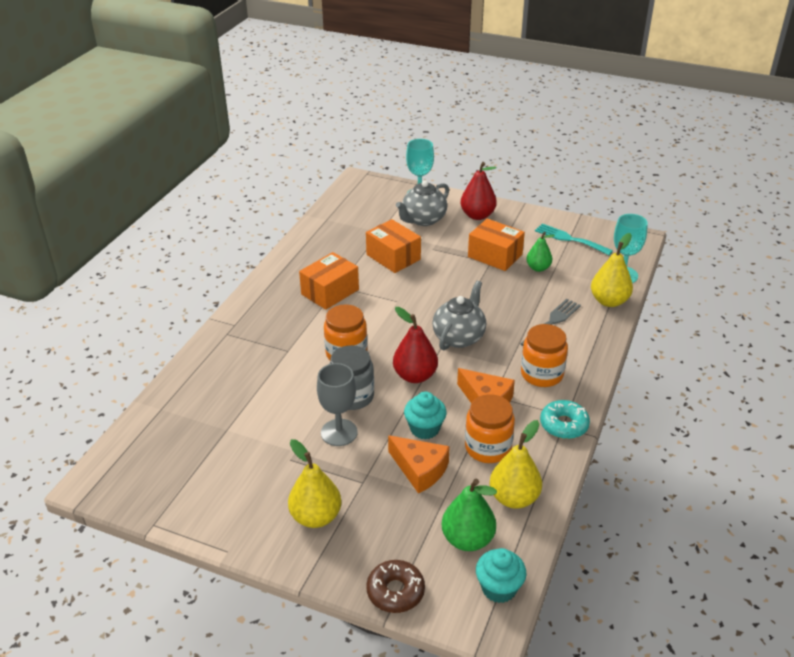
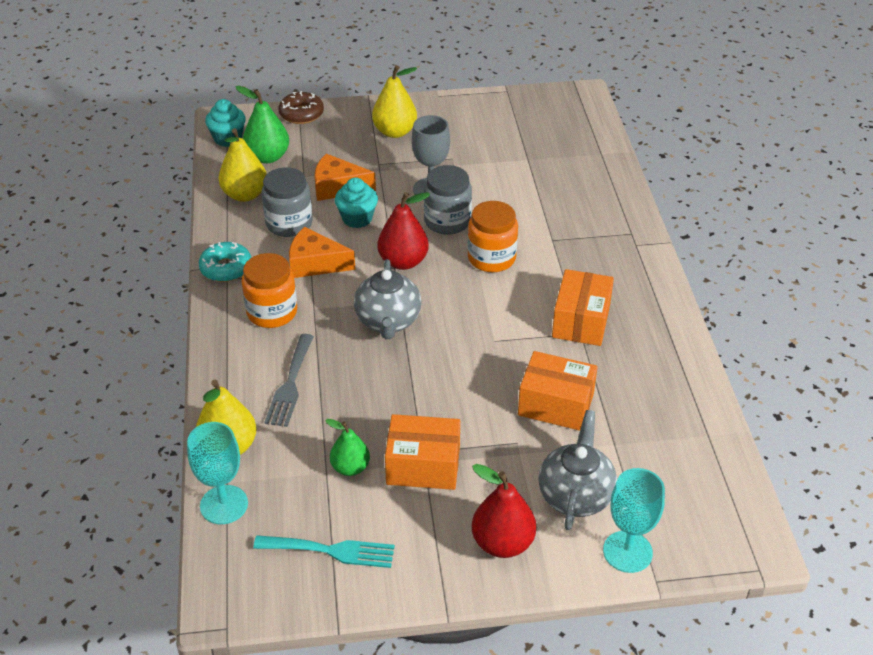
camera: 150 degrees right, 5 degrees up
(488, 447) = (289, 223): orange jar -> grey jar

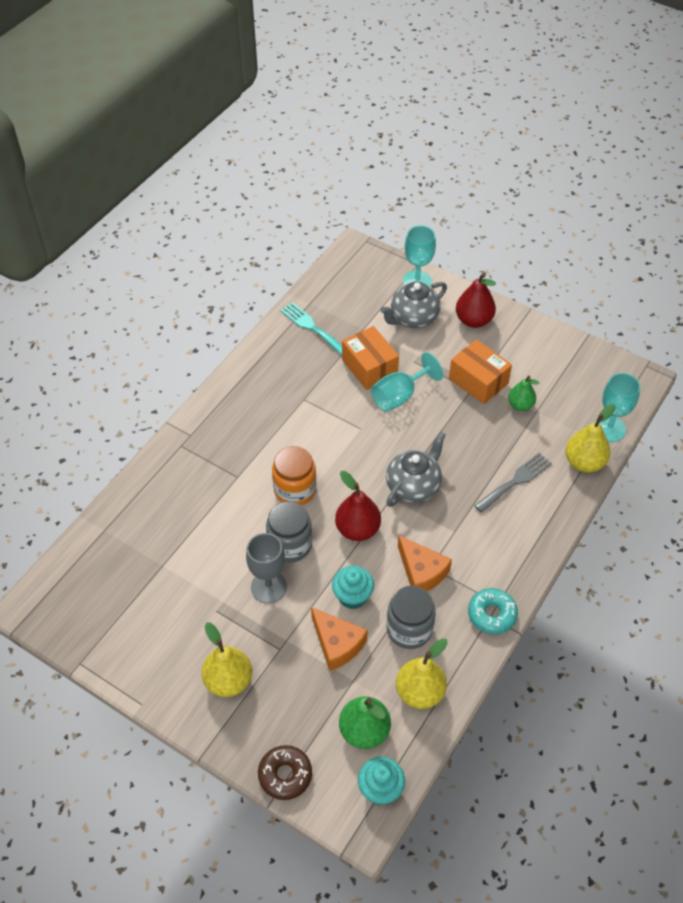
camera: 140 degrees left, 10 degrees up
(272, 312) = (486, 547): orange jar -> none
(331, 551) = (566, 369): turquoise fork -> turquoise fork (311, 327)
(491, 394) = (399, 396): none -> turquoise goblet
(581, 321) = (294, 406): orange box -> none

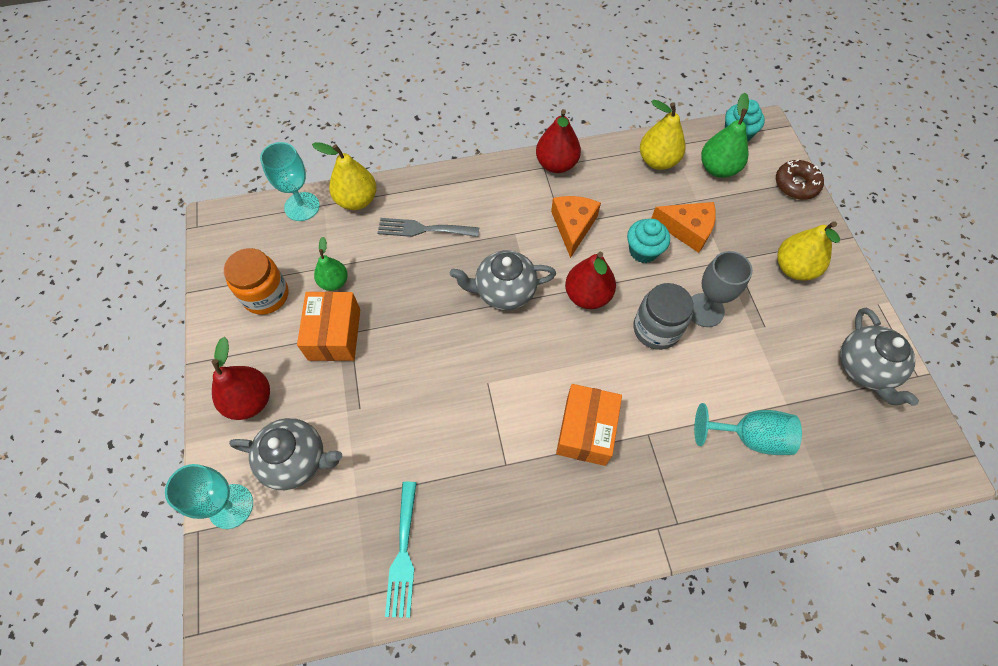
camera: 135 degrees left, 10 degrees up
(122, 636) = (864, 369): none -> grey teapot
(295, 490) = (606, 374): orange jar -> orange jar (266, 295)
(337, 644) = (687, 229): orange cheese -> orange cheese turned 105 degrees clockwise
(369, 367) = (406, 441): orange box -> orange box (586, 430)
(399, 396) = (416, 383): turquoise goblet -> turquoise goblet (749, 436)
(409, 629) = (624, 199): grey jar -> none
(492, 614) = (556, 164): turquoise donut -> red pear

